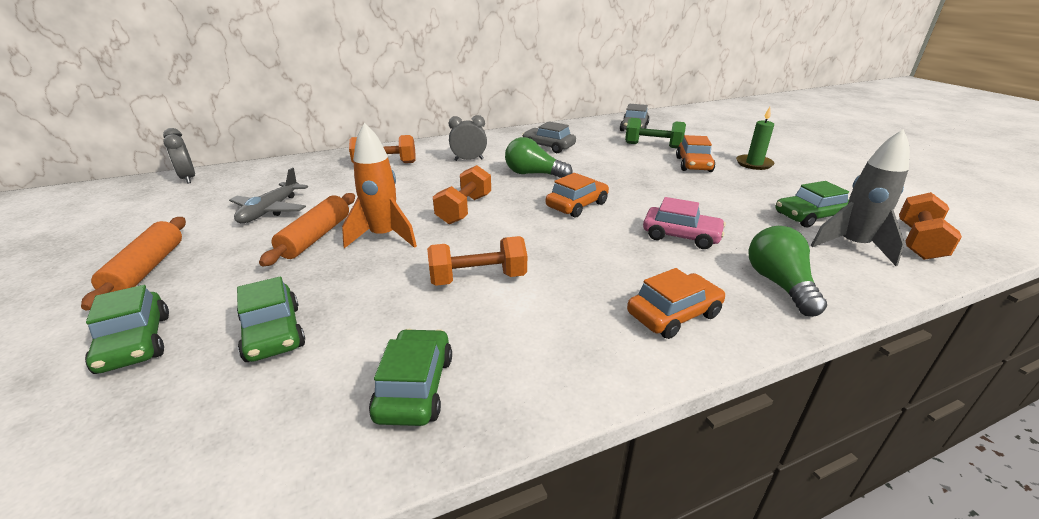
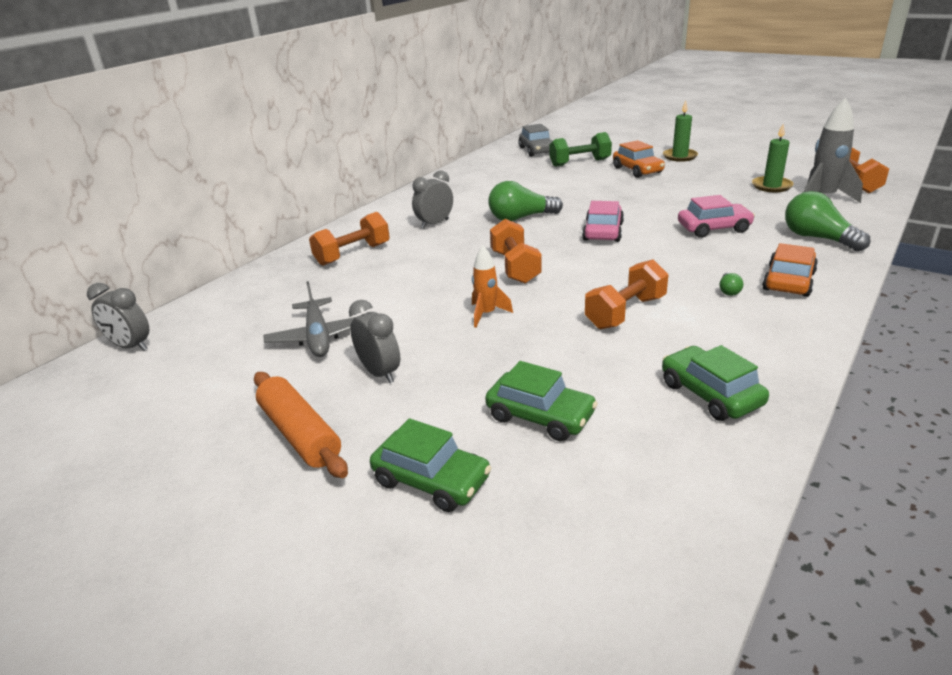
camera: 30 degrees left, 0 degrees up
(253, 250) = (380, 373): none -> grey clock
(316, 237) = (421, 339): orange rolling pin -> none
(384, 237) = (487, 314): orange rocket -> orange rocket, size x0.60
(548, 147) = (489, 189): grey car -> none
(577, 205) = (603, 232): orange car -> pink car
(598, 298) = (729, 290): none -> green light bulb
(809, 216) = (771, 186): green car -> green candle

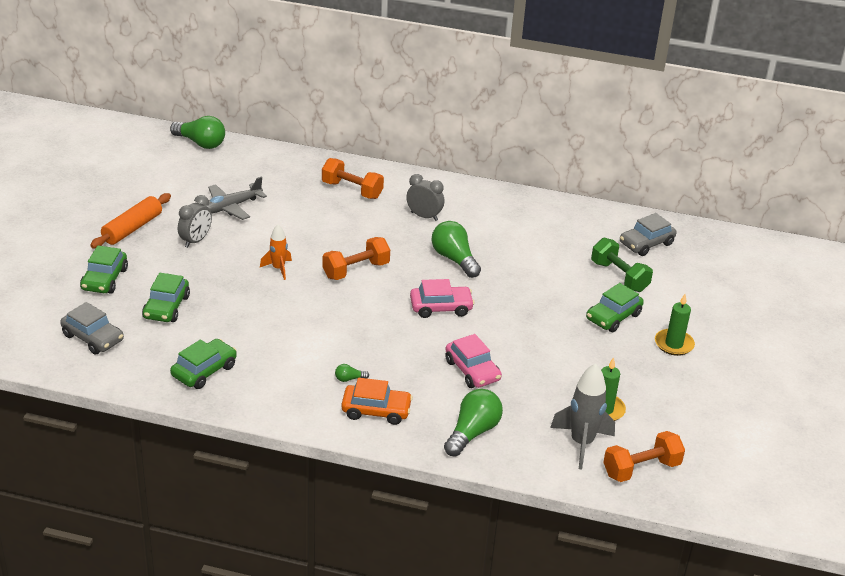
camera: 65 degrees right, 5 degrees up
(131, 346) = (200, 143): grey clock -> green light bulb
(606, 511) = (93, 338): none -> grey car
(625, 312) = (299, 330): orange dumbbell -> none
(637, 170) = (613, 317): orange car -> green car

